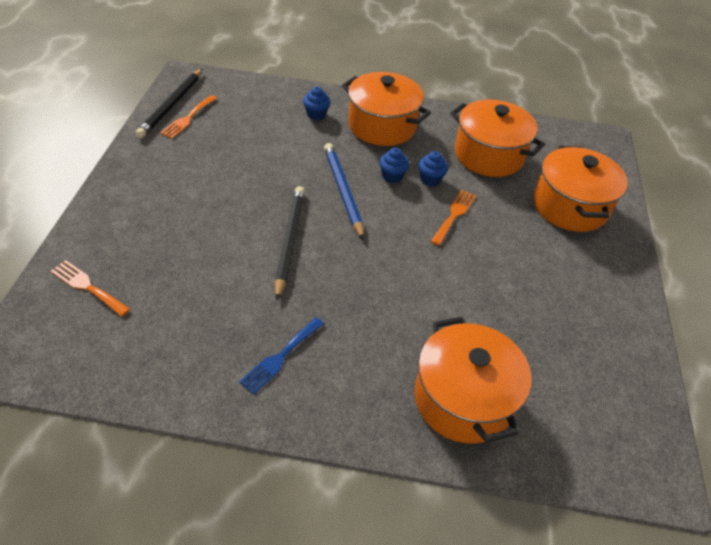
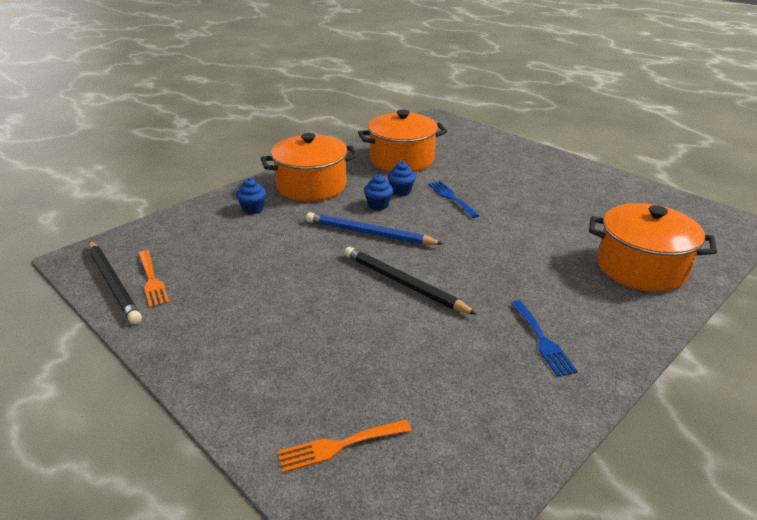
camera: 50 degrees left, 15 degrees down
(454, 215) = (451, 197): orange fork -> blue fork
(570, 206) = (487, 154): orange pot -> none

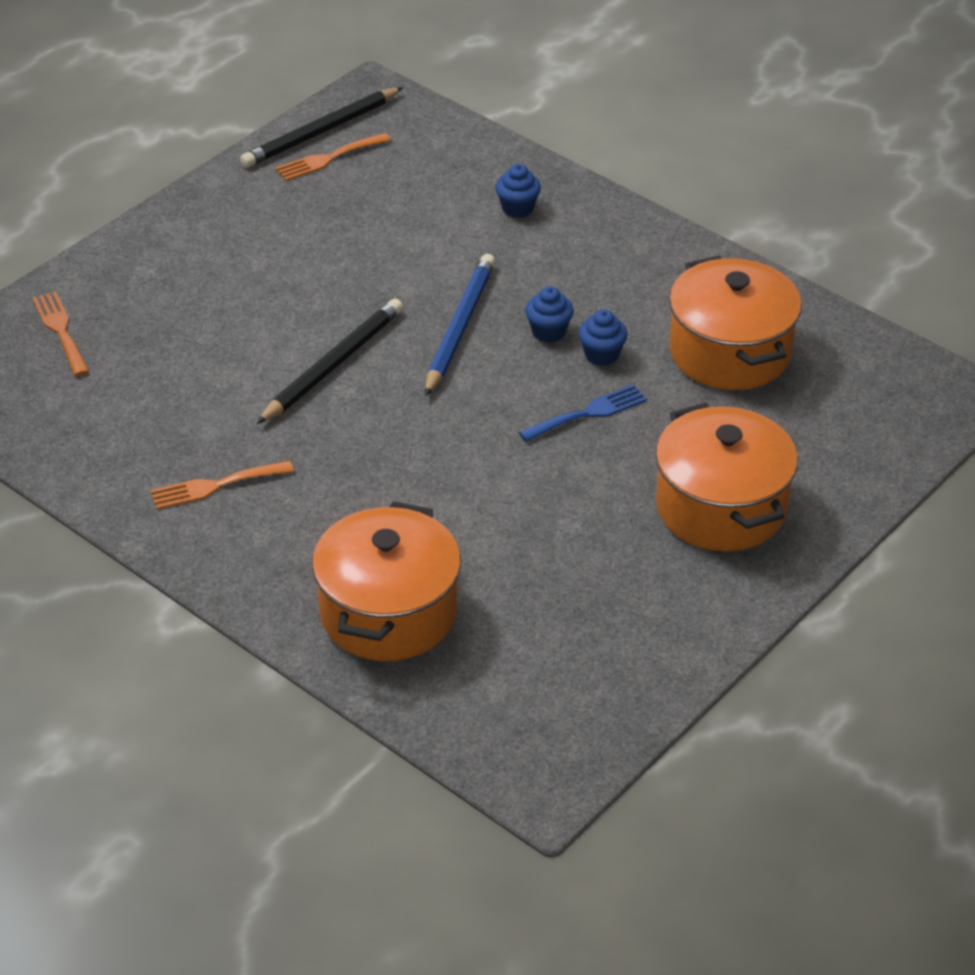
camera: 85 degrees right, 10 degrees up
(311, 186) = (603, 256): orange pot -> orange pot (721, 507)
(542, 340) = (215, 486): blue fork -> orange fork

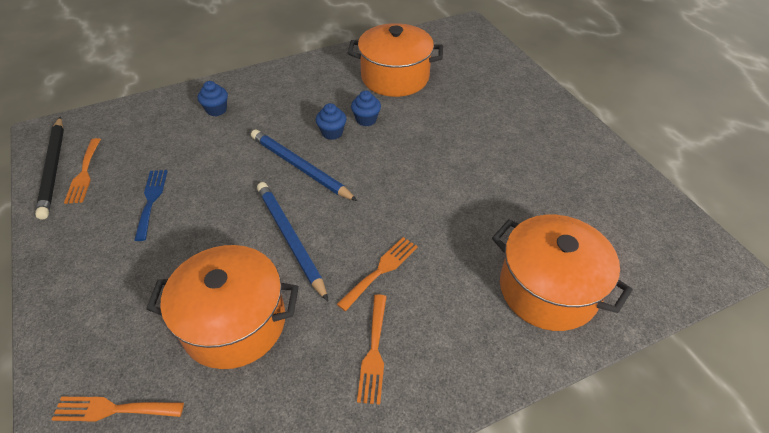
camera: 65 degrees left, 5 degrees up
(331, 456) = (381, 270): none -> orange fork
(333, 365) = (290, 239): black pencil -> blue pencil
(588, 413) = (410, 140): blue fork -> blue fork (151, 200)
(721, 507) = (511, 118): orange pot -> orange pot (234, 323)

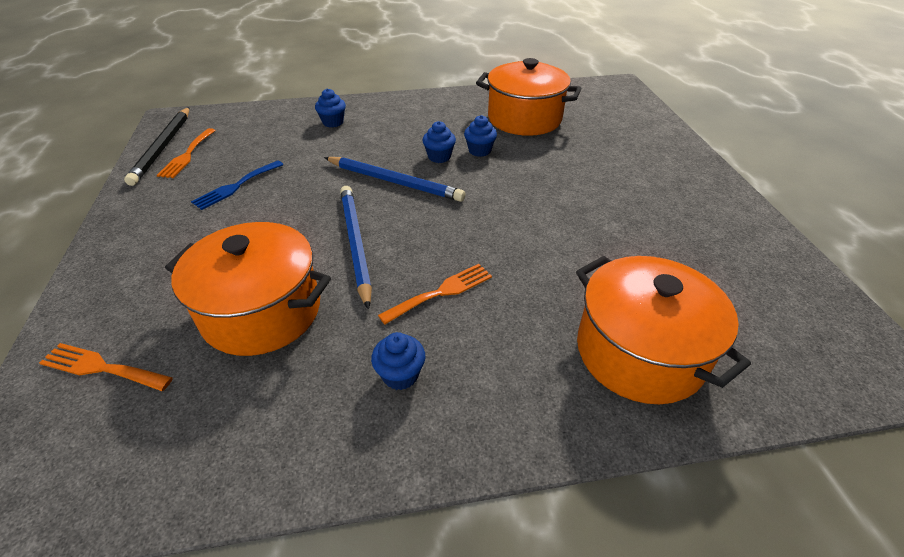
camera: 15 degrees right, 5 degrees down
(151, 200) = (236, 186): blue fork -> blue fork turned 150 degrees counterclockwise
(300, 167) = (394, 182): blue pencil -> blue pencil turned 150 degrees clockwise
(374, 352) = (400, 375): orange fork -> blue cupcake

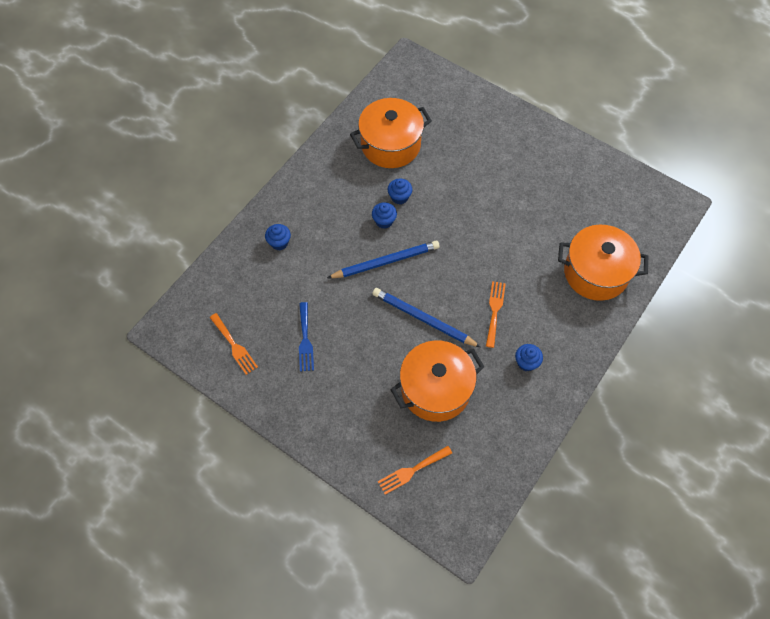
camera: 45 degrees left, 20 degrees up
(163, 147) = (206, 354): black pencil -> none

